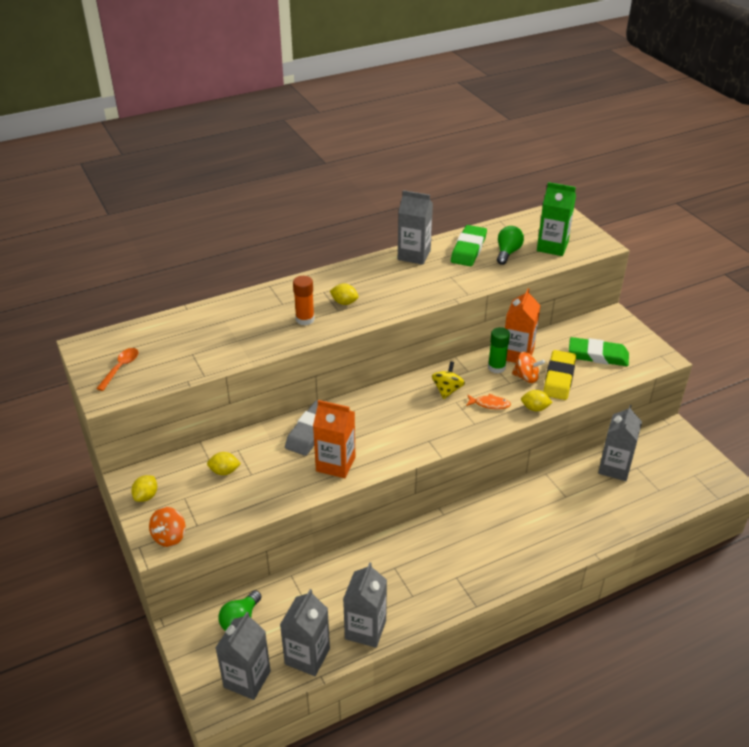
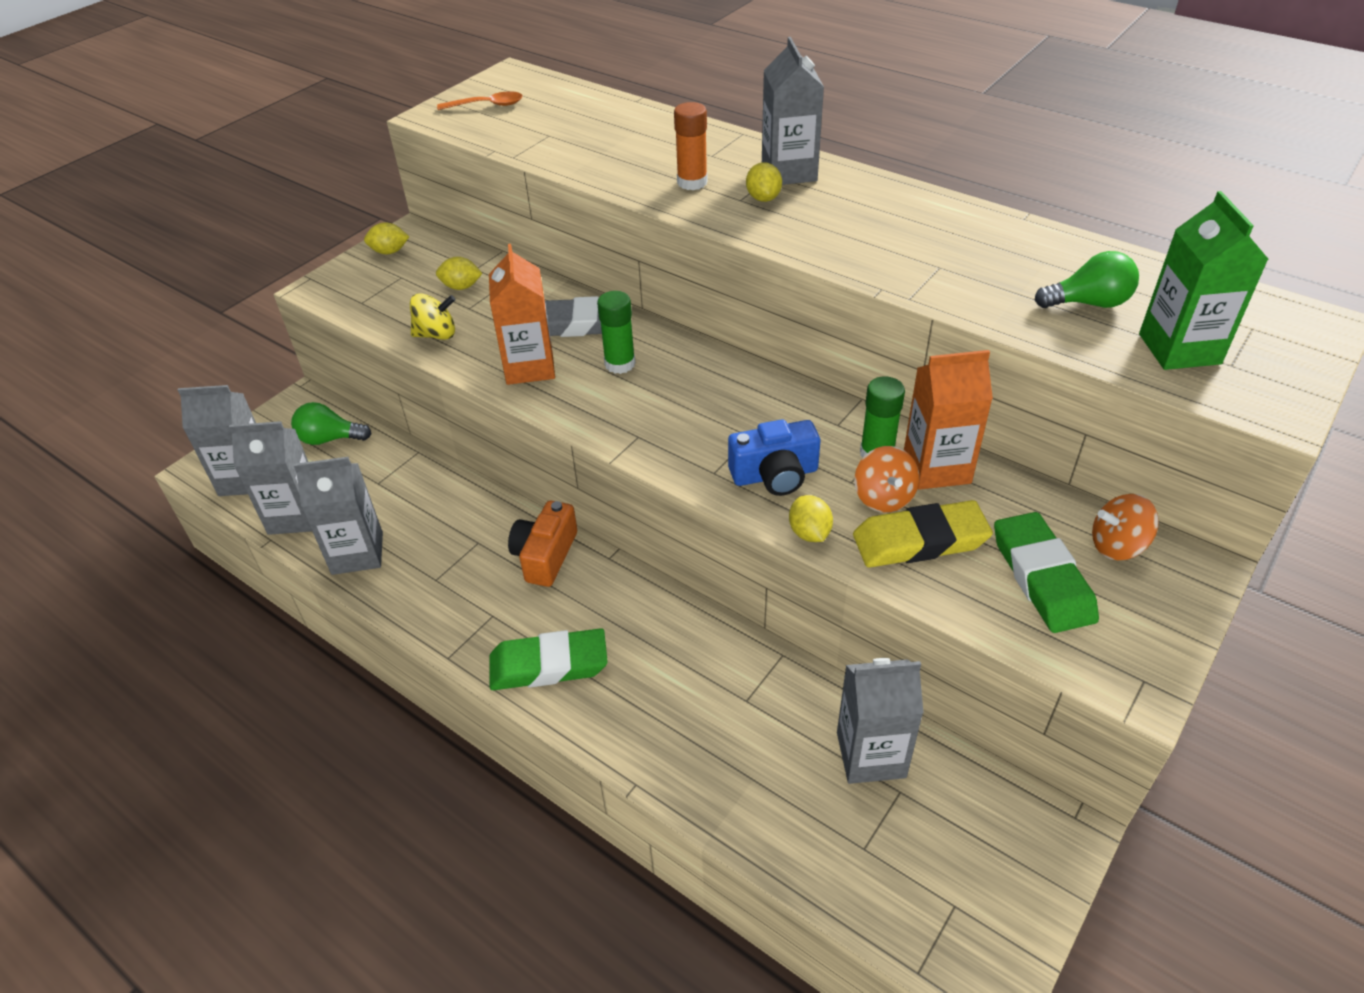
camera: 65 degrees right, 5 degrees up
(169, 537) = (333, 291): orange spinning top -> orange spinning top (1117, 546)
(224, 471) = (461, 287): yellow lemon -> yellow lemon turned 60 degrees counterclockwise
(362, 427) = (620, 364): none -> green glue stick
(414, 255) = (957, 216): grey carton -> grey carton (789, 172)
(425, 540) = (545, 555): none -> orange camera
(447, 390) = (770, 417): yellow spinning top -> yellow spinning top (436, 334)
(468, 249) = (1043, 260): green eraser -> green eraser (549, 665)
(489, 404) = (775, 475): orange fish -> blue camera

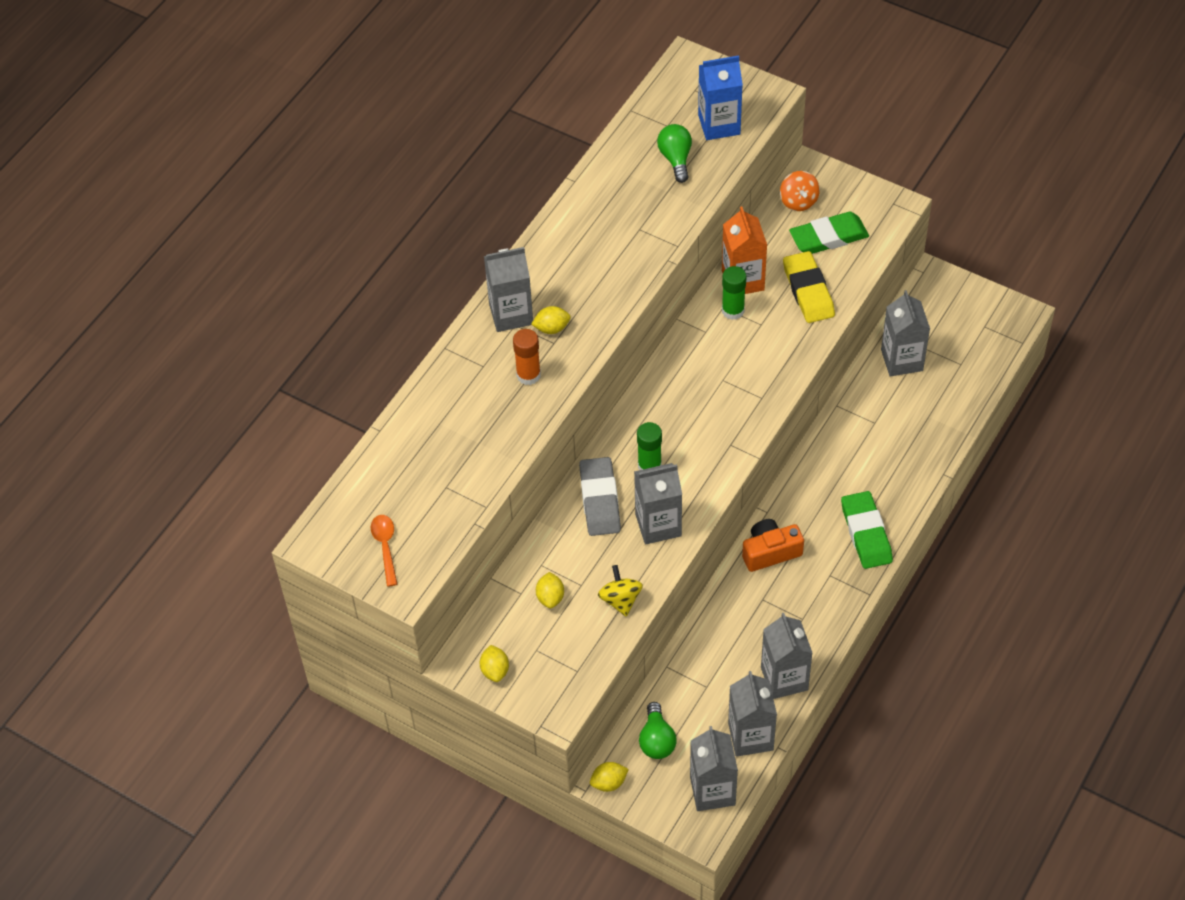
camera: 95 degrees left, 10 degrees up
(529, 367) = (658, 525): orange carton -> grey carton
(545, 555) = (770, 552): orange camera -> orange camera turned 150 degrees clockwise
(775, 475) = (760, 364): blue camera -> none
(809, 533) = (809, 344): yellow lemon -> yellow lemon (609, 783)
(883, 497) = (773, 308): orange spinning top -> none
(1179, 349) = (719, 125): green carton -> blue carton

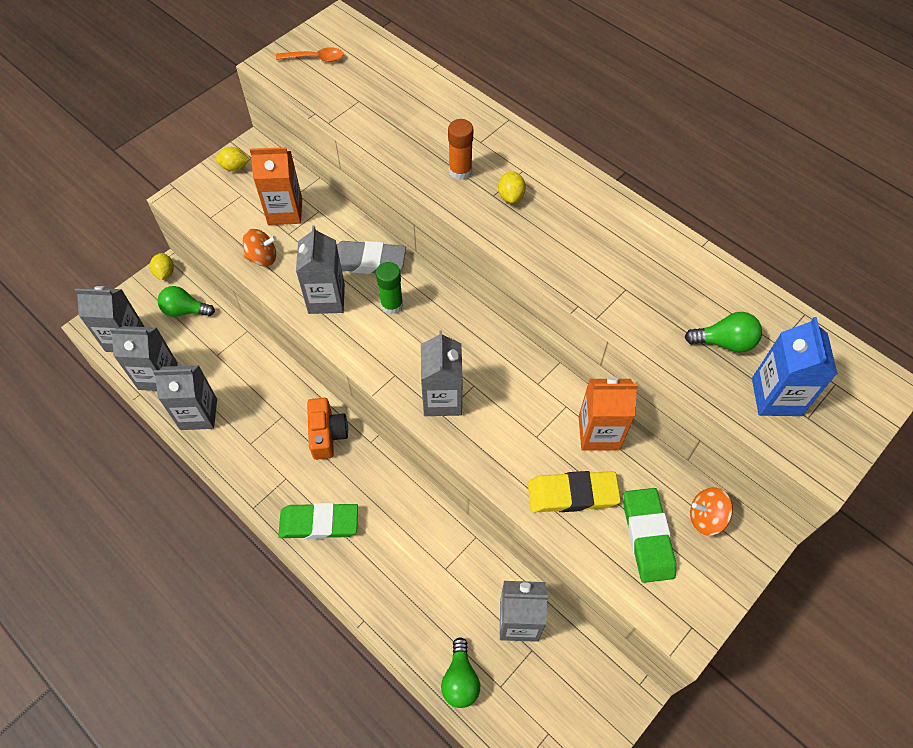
camera: 100 degrees right, 5 degrees up
(511, 314) = (536, 169): grey carton -> grey carton (442, 399)
(550, 597) = (285, 211): yellow lemon -> orange carton
(620, 600) = (262, 257): yellow spinning top -> orange spinning top
(733, 310) = (559, 414): green glue stick -> none
(966, 392) = (460, 680): none -> green light bulb

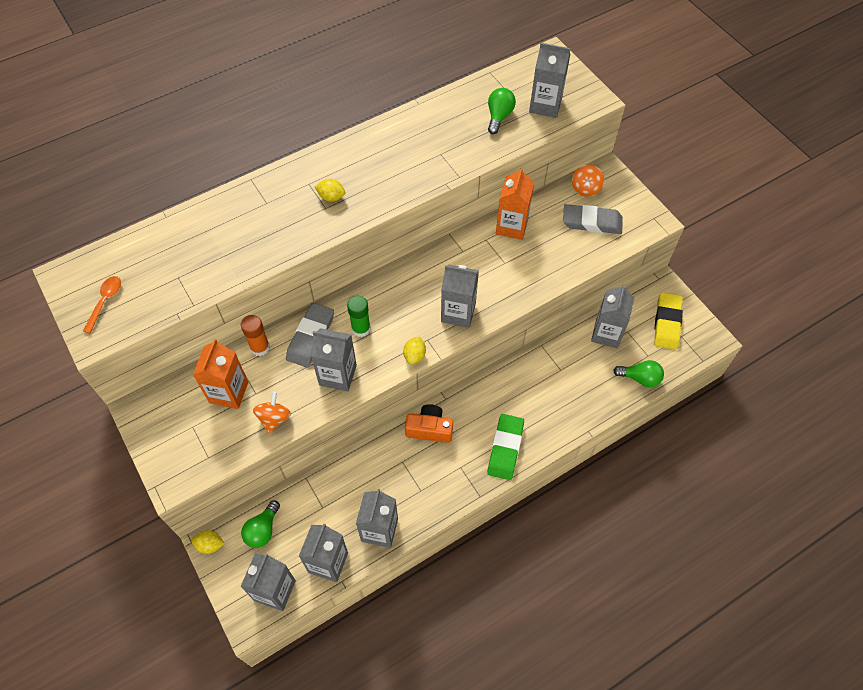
camera: 75 degrees left, 0 degrees up
(235, 167) = (154, 428): yellow lemon -> yellow lemon (414, 355)
(460, 171) = (292, 223): orange glue stick -> orange glue stick (260, 347)
(572, 494) = (553, 254): yellow eraser -> yellow eraser (667, 323)
(647, 536) = (592, 222): green eraser -> grey eraser
(776, 397) = (545, 105): blue carton -> grey carton

